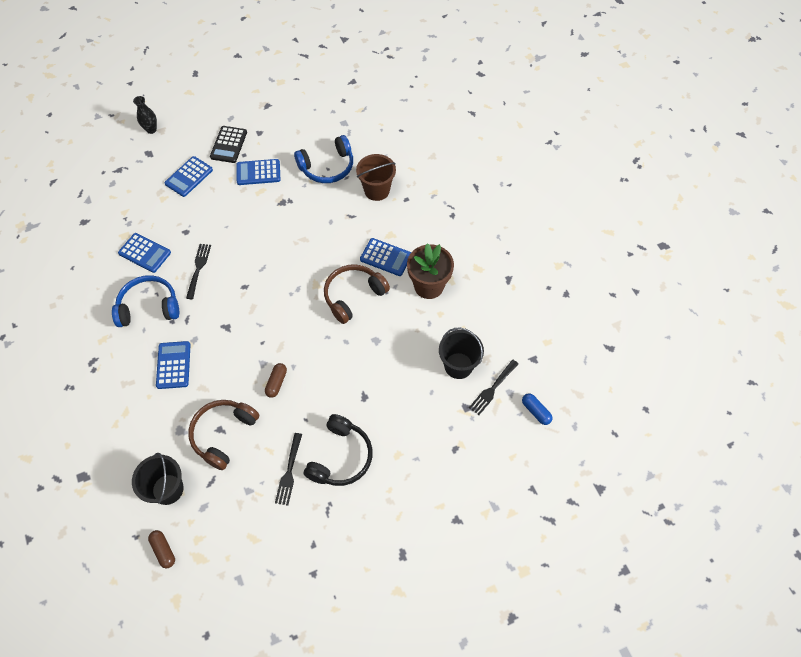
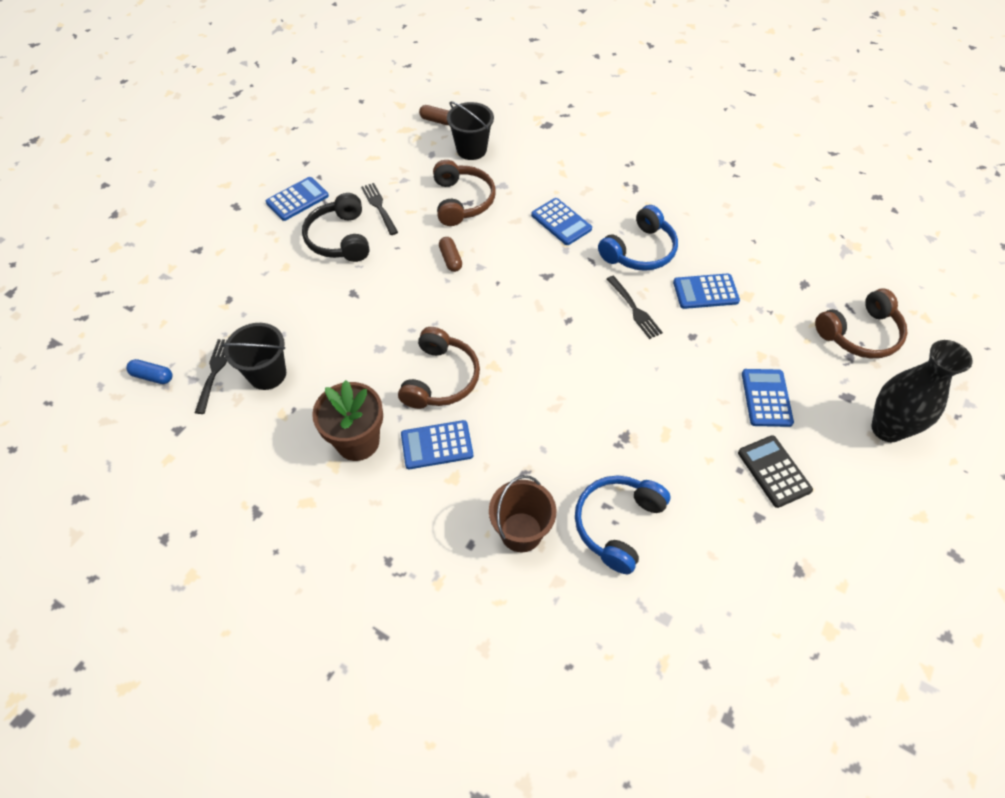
camera: 145 degrees right, 5 degrees down
(96, 177) = (860, 334): none -> brown headphones
(151, 129) = (887, 428): black vase -> black vase, size x1.92
(258, 172) = (695, 457): blue calculator -> blue calculator (297, 199)

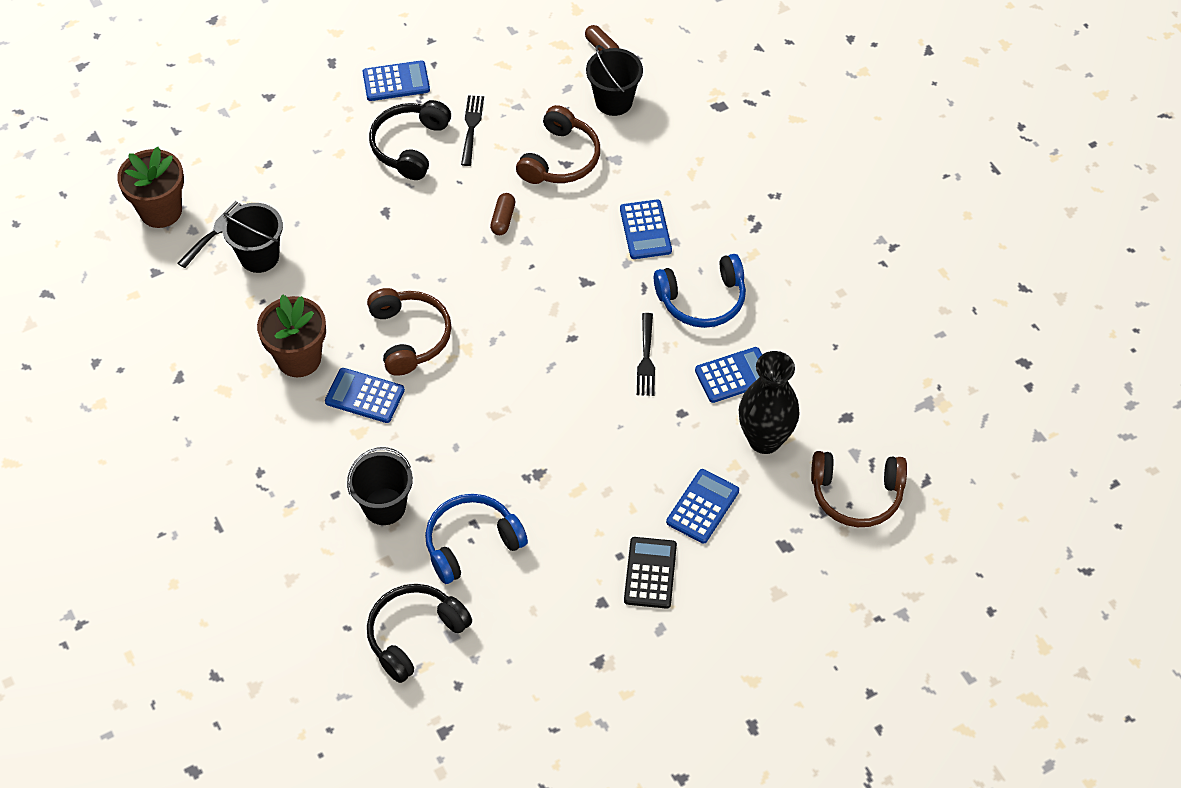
camera: 30 degrees right, 0 degrees up
(153, 376) = (161, 211): blue capsule -> brown flower pot
(441, 378) = (410, 336): brown headphones -> brown headphones turned 60 degrees counterclockwise
(521, 532) = (384, 506): brown bucket -> black bucket
(632, 637) = (414, 634): none -> black headphones
(705, 292) = (734, 375): blue calculator -> blue calculator turned 135 degrees clockwise
(887, 428) = (795, 593): black vase -> black vase (764, 439)

